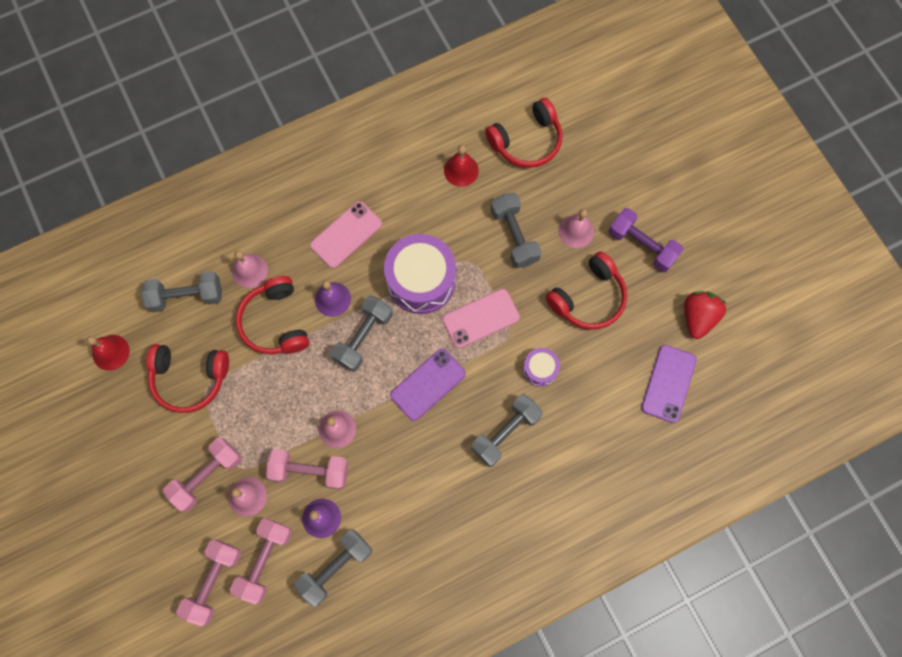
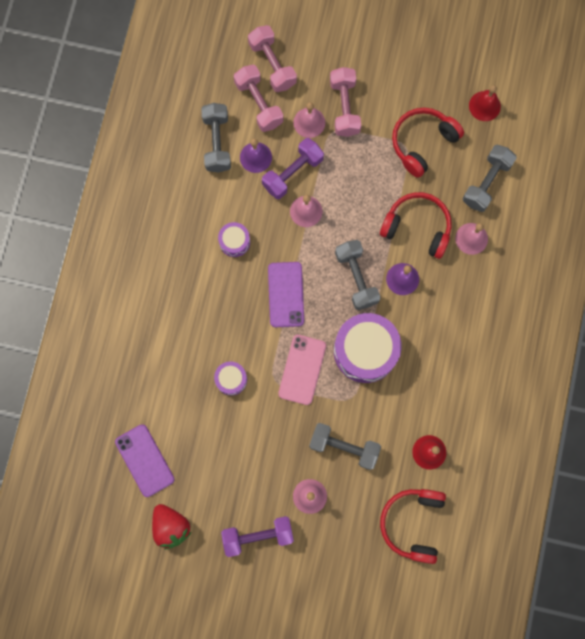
camera: 130 degrees right, 5 degrees up
(310, 470) = (292, 173): pink dumbbell -> purple dumbbell
(346, 234) = (445, 326): pink phone -> none
(417, 469) = (234, 242): none -> purple drum
(505, 432) = (209, 319): grey dumbbell -> none
(588, 298) = (252, 459): red headphones -> none

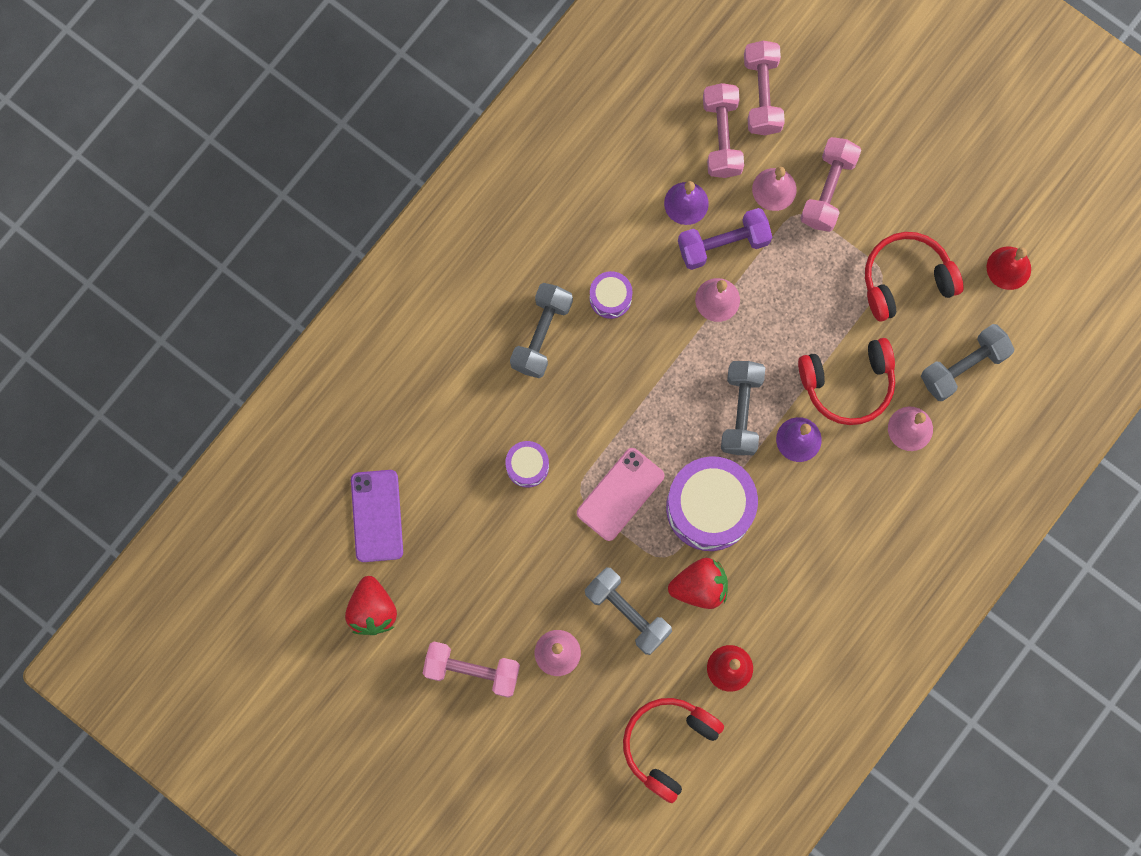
camera: 25 degrees right, 0 degrees up
(217, 142) = (646, 163): grey dumbbell -> grey dumbbell (541, 335)
(258, 535) = (472, 670): purple dumbbell -> pink dumbbell
(286, 294) = (643, 392): purple phone -> none
(383, 407) = (699, 587): none -> red strawberry
(417, 227) = (848, 383): red headphones -> red headphones turned 120 degrees clockwise

